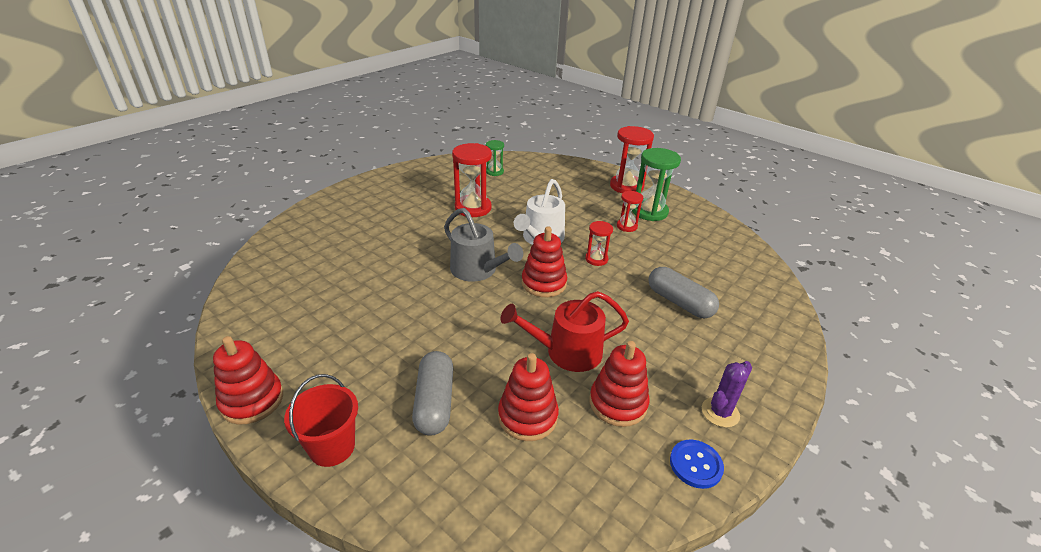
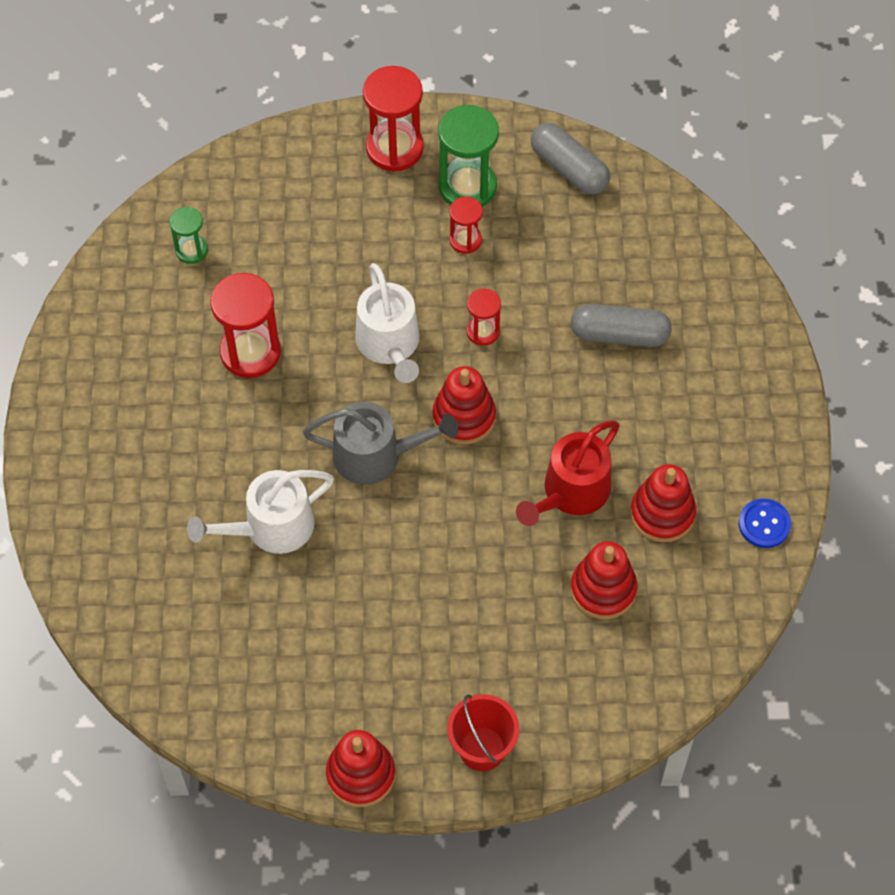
camera: 40 degrees left, 25 degrees up
(389, 265) = (271, 527): none -> white watering can
(434, 402) = (514, 642): grey capsule -> grey capsule (569, 169)
(720, 412) = (748, 454): purple cactus -> none

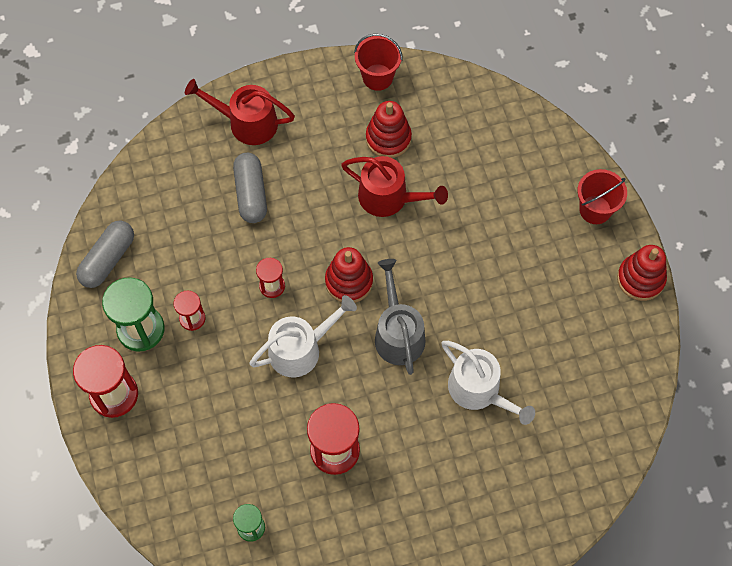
camera: 105 degrees left, 5 degrees up
(603, 589) = (456, 162): red stacking toy -> none
(727, 351) = (247, 123): none -> red watering can
(764, 524) = (377, 77): blue button -> red bucket

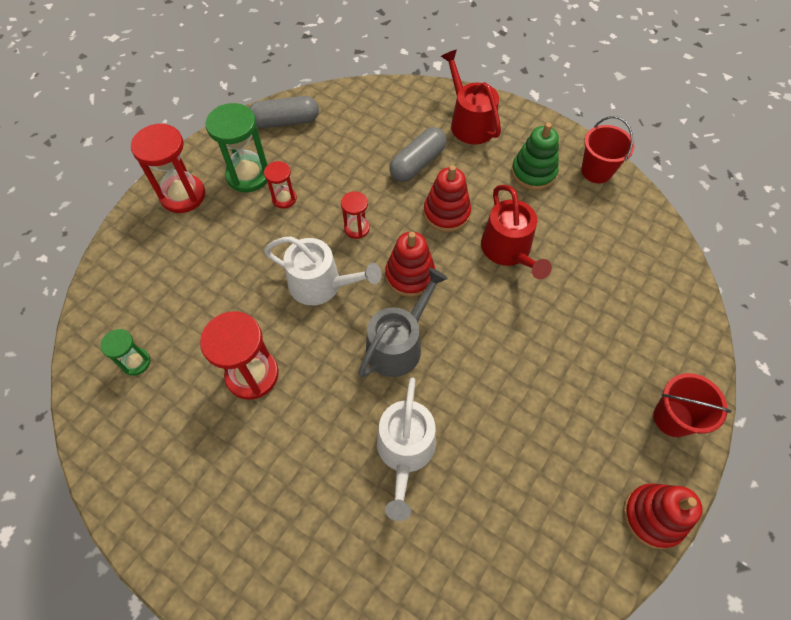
camera: 50 degrees right, 5 degrees down
(338, 120) = (533, 173): none -> green stacking toy
(388, 138) = (556, 214): red stacking toy -> red stacking toy (446, 213)

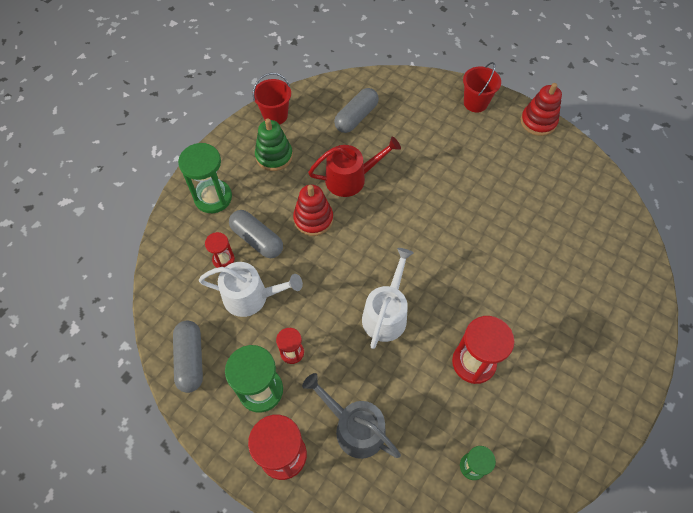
camera: 90 degrees left, 0 degrees up
(356, 228) = (328, 288): red hourglass -> red hourglass (223, 259)
(398, 345) = (438, 255): grey watering can -> grey watering can (355, 428)
(405, 451) = (519, 251): white watering can -> white watering can (251, 297)
(410, 275) = (375, 247): red stacking toy -> none
(469, 123) = (213, 197): red watering can -> green hourglass
(611, 257) = (356, 117): none -> grey capsule

